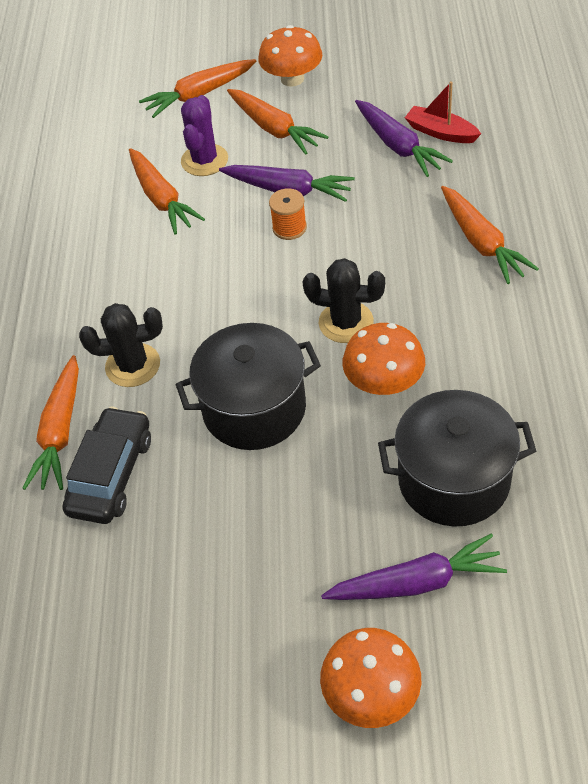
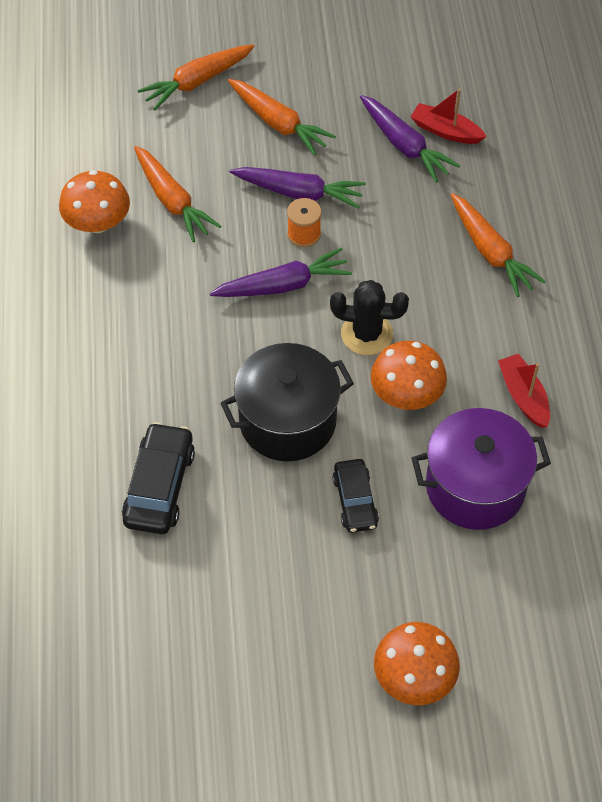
camera: 10 degrees left, 5 degrees up
(60, 432) = (104, 446): orange carrot -> none
(133, 365) = (166, 378): black cactus -> none
(204, 160) = (211, 158): purple cactus -> none
(292, 79) = (292, 65): orange mushroom -> orange mushroom (98, 223)
(319, 493) = (355, 501): none -> black car
(416, 582) = (447, 580): purple carrot -> purple carrot (283, 285)
(453, 480) = (475, 487): black pot -> purple pot
(511, 385) = (523, 396): none -> red boat

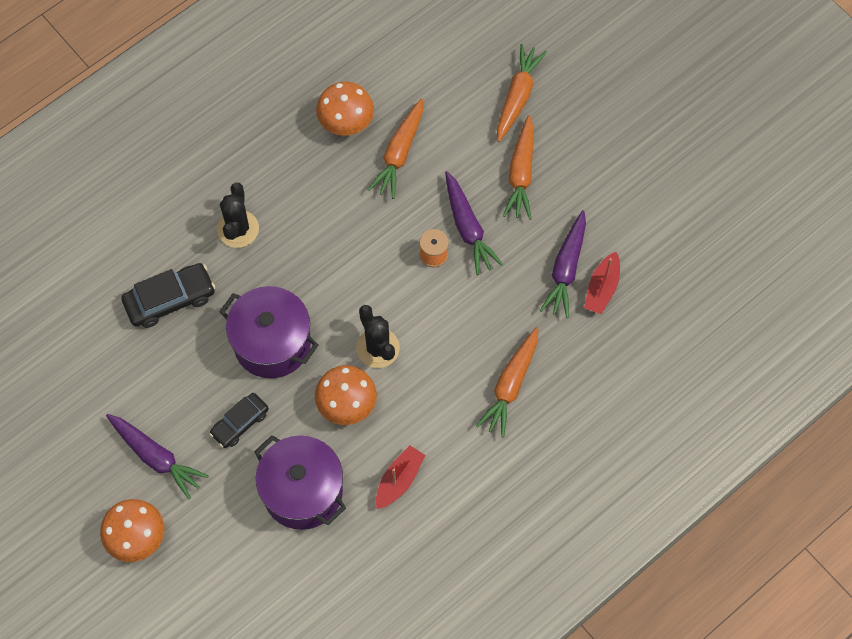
camera: 55 degrees right, 10 degrees up
(132, 379) = (238, 229): none -> black cactus
(197, 82) = (517, 96): orange carrot -> orange carrot turned 90 degrees clockwise
(283, 285) = (379, 270): purple carrot -> purple carrot (156, 457)
(287, 421) = (272, 343): black pot -> purple pot
(445, 131) = (602, 288): red boat -> red boat turned 150 degrees counterclockwise

